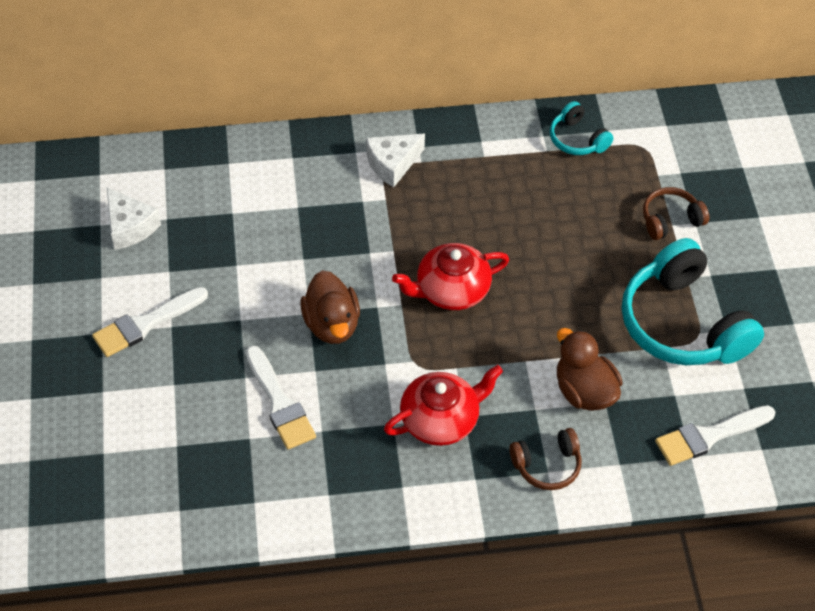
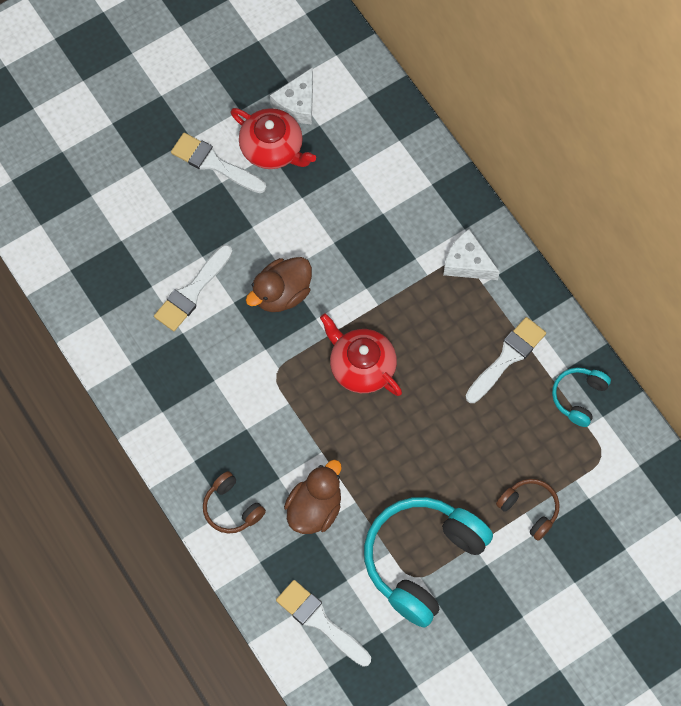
camera: 65 degrees right, 15 degrees up
(441, 419) = (235, 413): red teapot -> red teapot (273, 148)
(508, 174) = (507, 357): none -> white brush

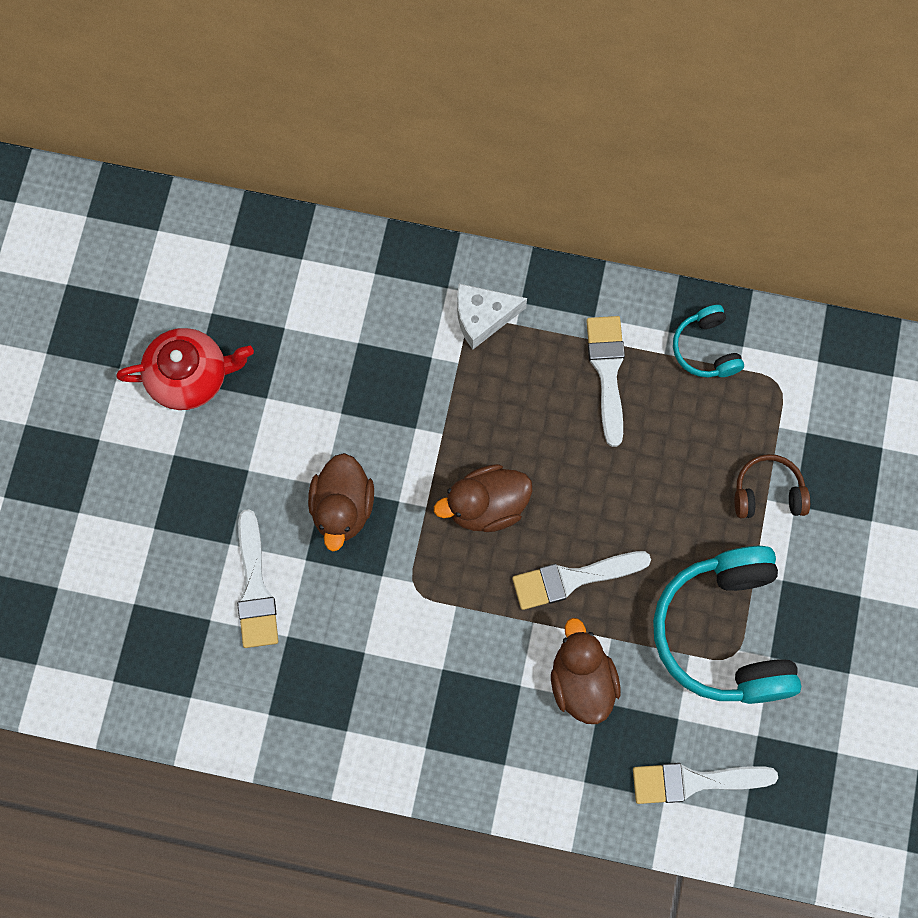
camera: 45 degrees left, 5 degrees up
(214, 163) = (147, 443): white brush -> white brush (573, 579)
(232, 508) = (507, 757): brown headphones -> none
(297, 104) = (169, 312): white cheese -> none
(361, 366) = (486, 506): red teapot -> brown duck

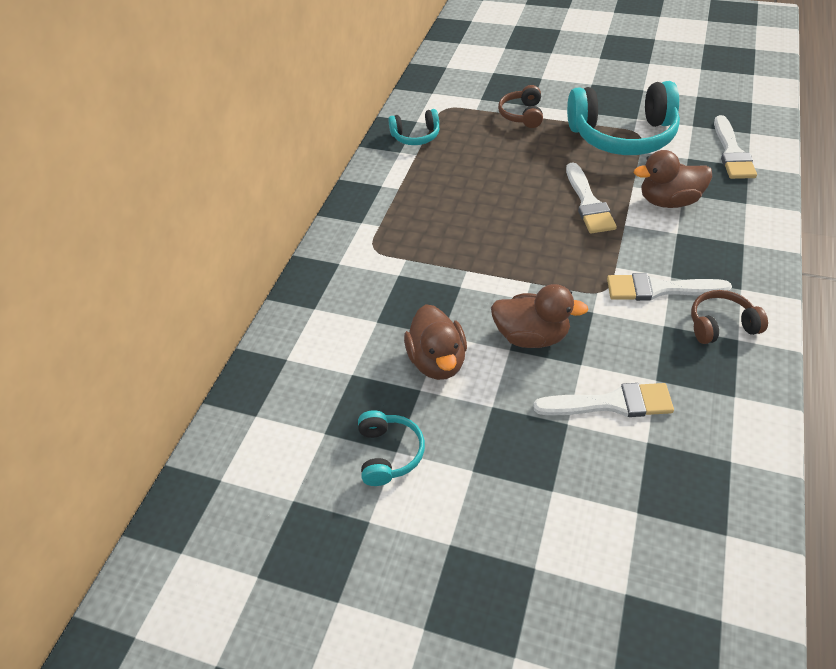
camera: 80 degrees left, 25 degrees down
(190, 376) = (389, 453): red teapot -> turquoise headphones
(367, 715) = (721, 325): none -> brown headphones
(482, 317) = (369, 243): white cheese -> none
(486, 506) = (530, 246): brown duck -> brown duck (437, 361)
(607, 372) = (426, 180): white brush -> white brush (659, 289)

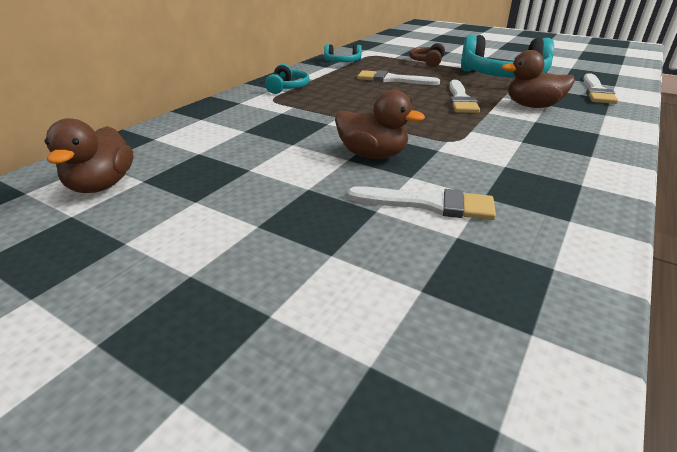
camera: 10 degrees right, 15 degrees down
(389, 453) = (187, 201): turquoise headphones -> turquoise headphones (287, 88)
(437, 361) = (278, 156): brown duck -> brown duck (102, 185)
(659, 289) = (508, 146): white brush -> white brush (392, 80)
(721, 325) = (565, 173): brown headphones -> none

